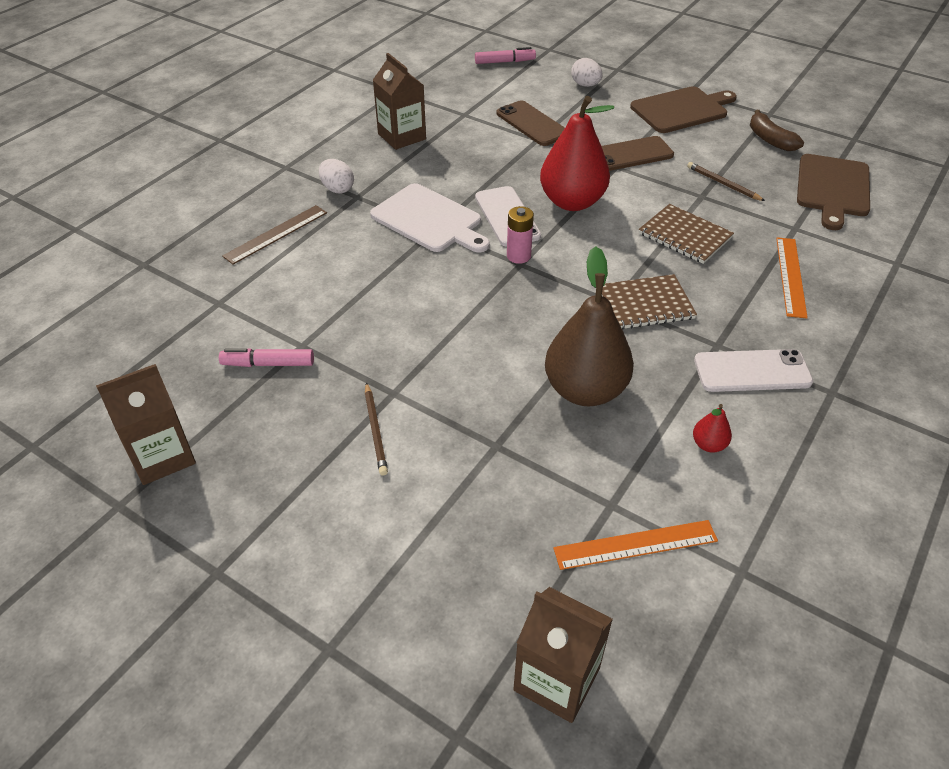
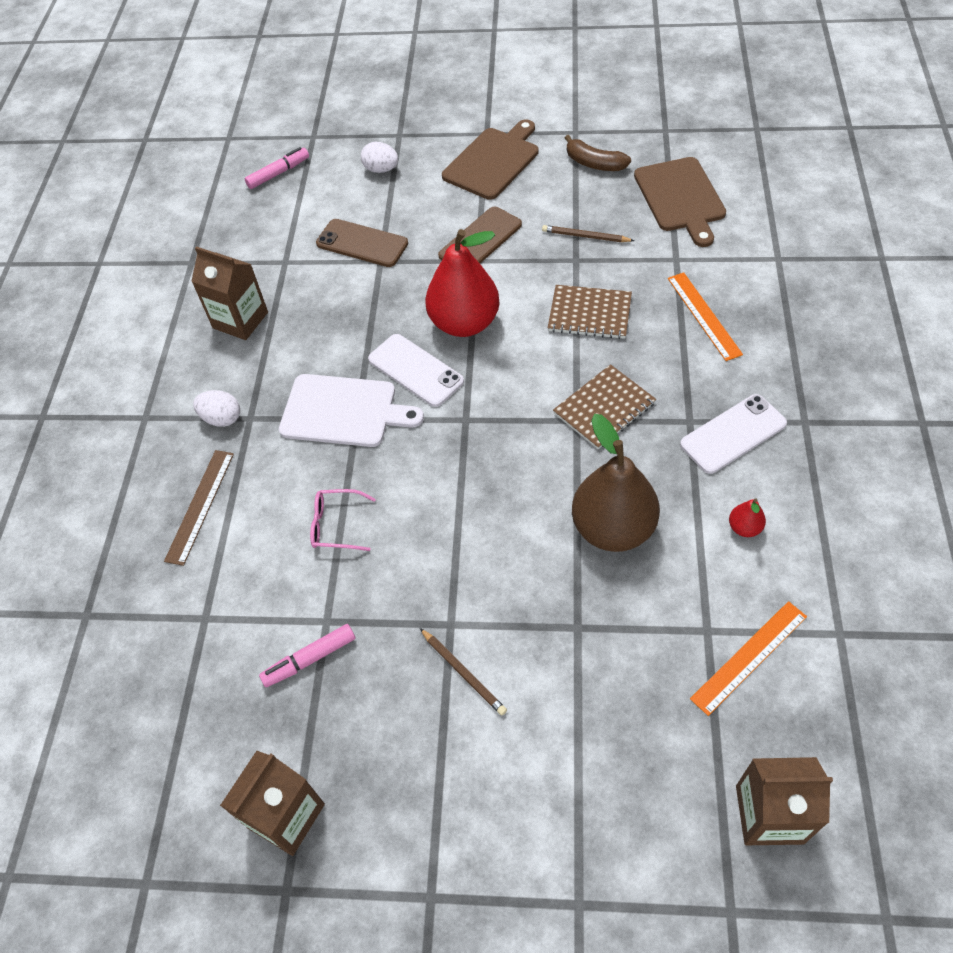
camera: 25 degrees left, 10 degrees up
(362, 288) = (336, 525): none -> pink glasses
(518, 256) = (458, 411): pink battery -> none

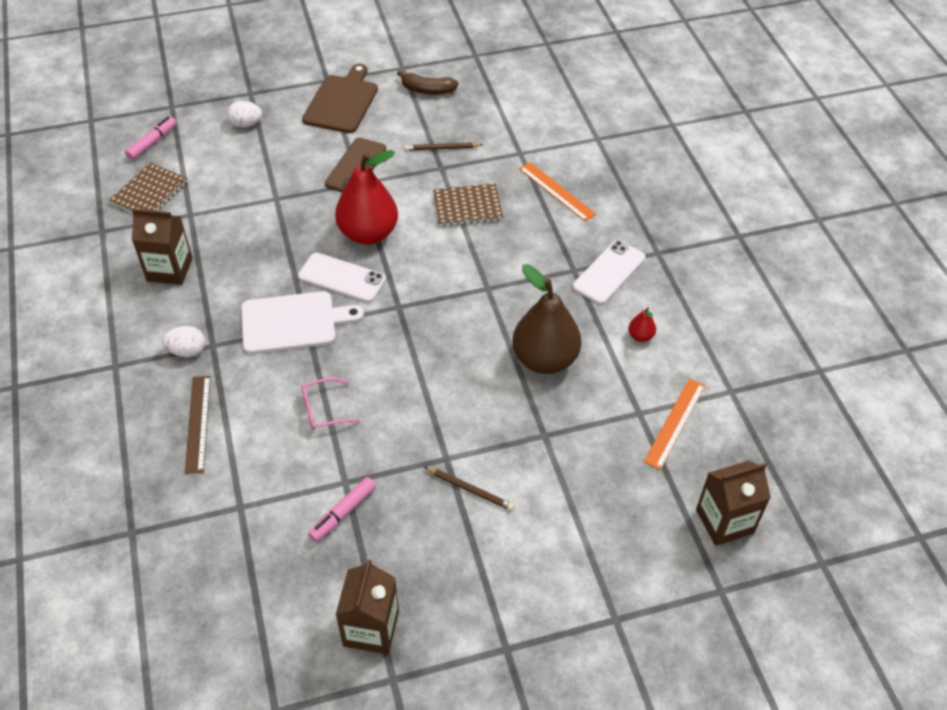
camera: 25 degrees left, 5 degrees down
(362, 243) = (254, 187): brown phone -> none
(604, 408) = (505, 275): brown notebook -> brown notebook (149, 192)
(680, 198) = (506, 106): brown cutting board -> none

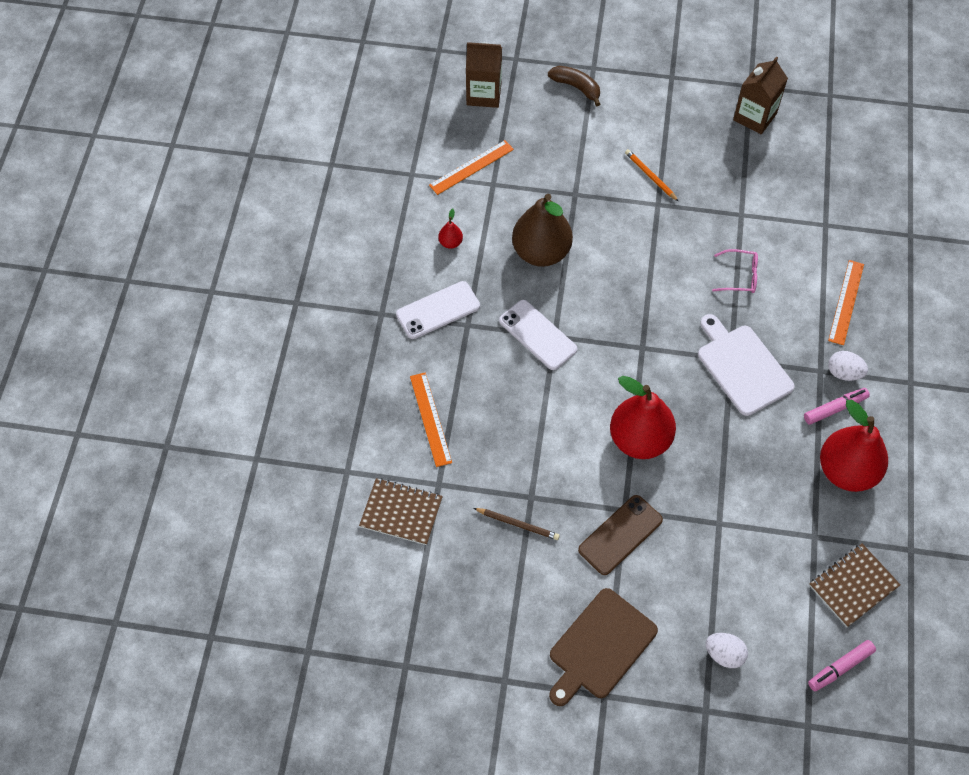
camera: 155 degrees left, 10 degrees up
(169, 269) = (846, 471): brown carton -> red pear
(198, 423) = (846, 302): brown ruler -> orange ruler
(293, 322) = (742, 367): white cutting board -> white cutting board turned 45 degrees clockwise
(342, 278) = (683, 397): white phone -> white phone (538, 335)
(343, 513) = (750, 193): pink marker -> pink marker (835, 408)
(427, 90) = (492, 625): brown banana -> brown banana (576, 87)
(467, 206) = (528, 434): brown notebook -> brown notebook (401, 512)
(470, 489) = (650, 176): brown pencil -> orange pencil

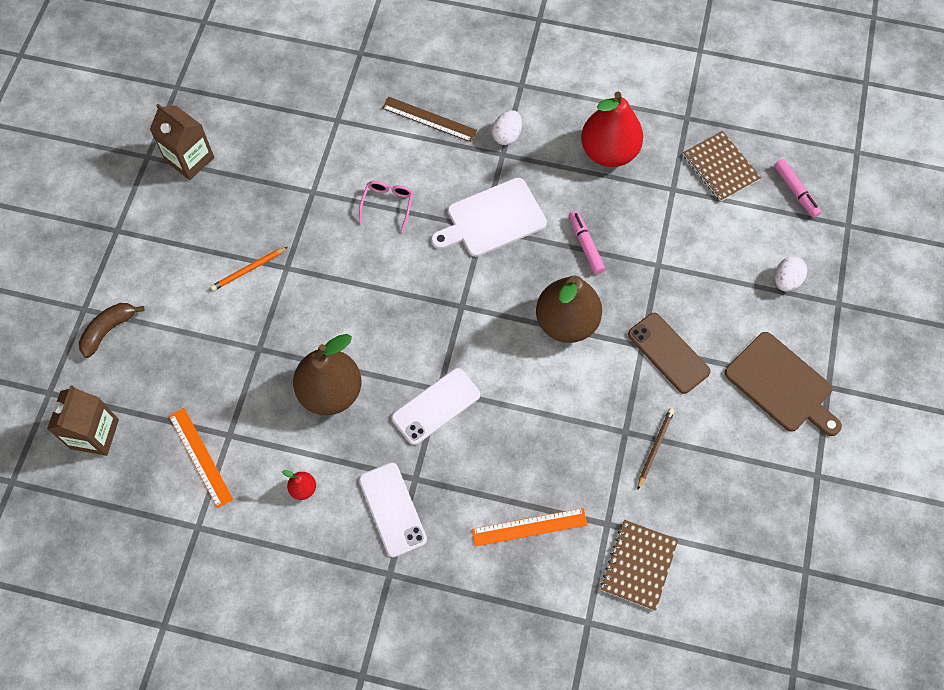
camera: 85 degrees left, 5 degrees up
(640, 439) = (566, 322): red pear -> brown pear
(835, 408) = (544, 149): pink marker -> pink marker (585, 245)
(846, 302) = (429, 119): orange ruler -> brown ruler

